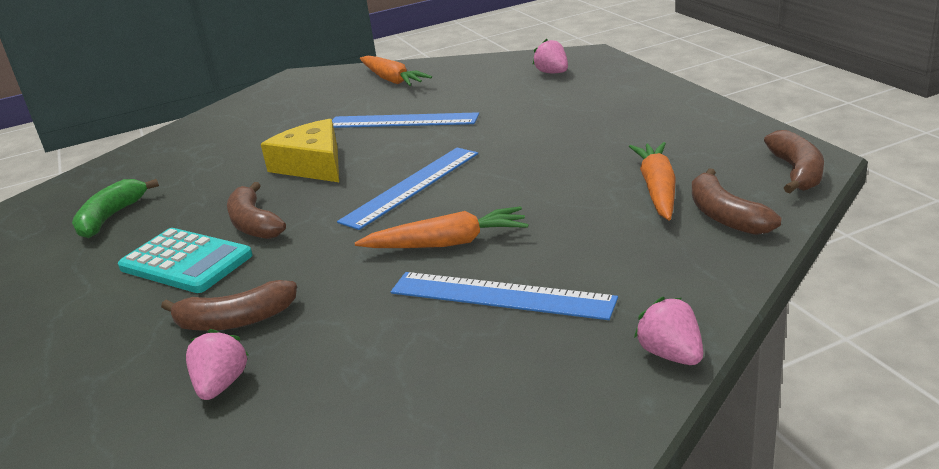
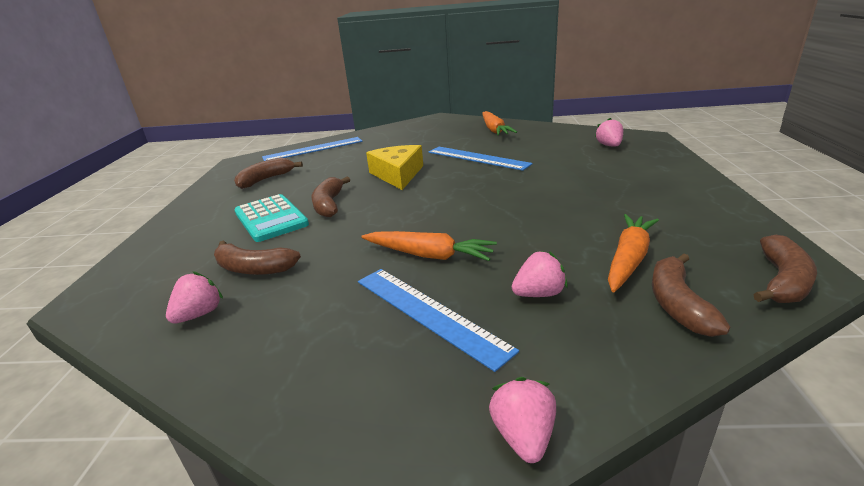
camera: 25 degrees right, 0 degrees up
(111, 217) = (266, 179): green banana -> brown banana
(412, 186) = (443, 205): blue ruler -> blue ruler (313, 149)
(596, 245) = (539, 294): none -> pink strawberry

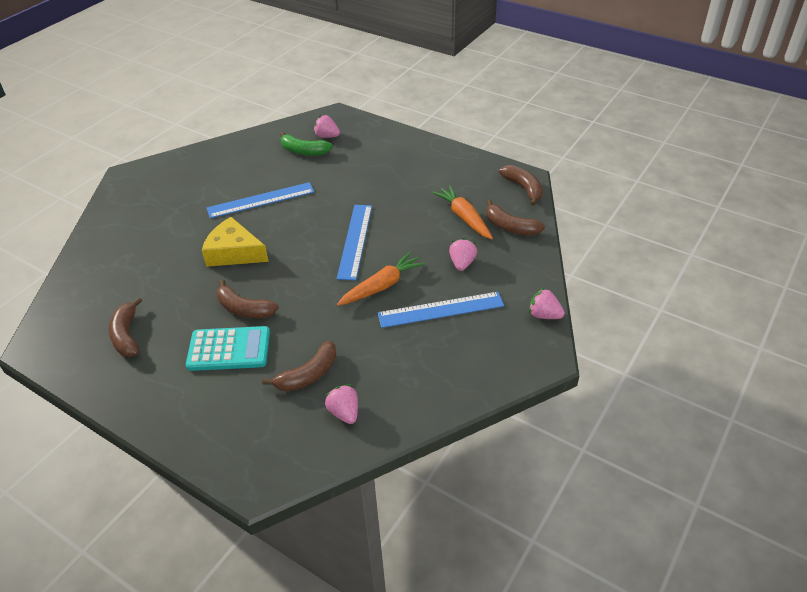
camera: 60 degrees left, 15 degrees up
(313, 149) = (84, 283): blue ruler -> blue ruler (355, 241)
(494, 130) = (214, 163): orange carrot -> none
(570, 146) = (304, 151): none -> green banana

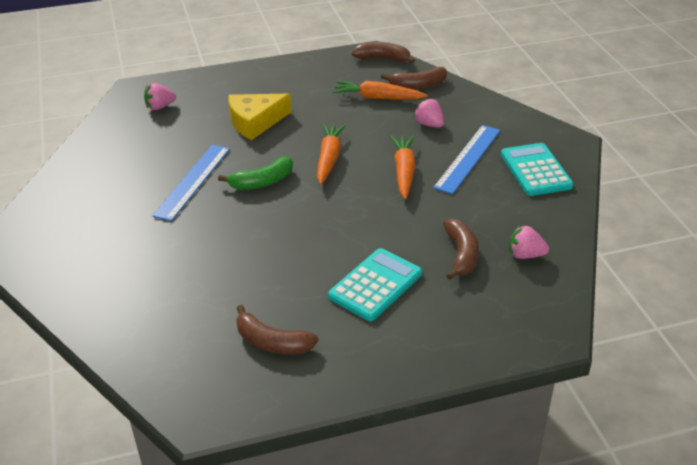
camera: 50 degrees left, 5 degrees down
(234, 252) = (246, 228): yellow cheese -> yellow cheese (255, 122)
(244, 309) = (333, 254): brown banana -> none
(304, 151) = (160, 127): green banana -> green banana (262, 182)
(355, 241) = (329, 158): blue ruler -> orange carrot
(471, 358) = (535, 170): none -> turquoise calculator
(544, 315) = (530, 120): pink strawberry -> none

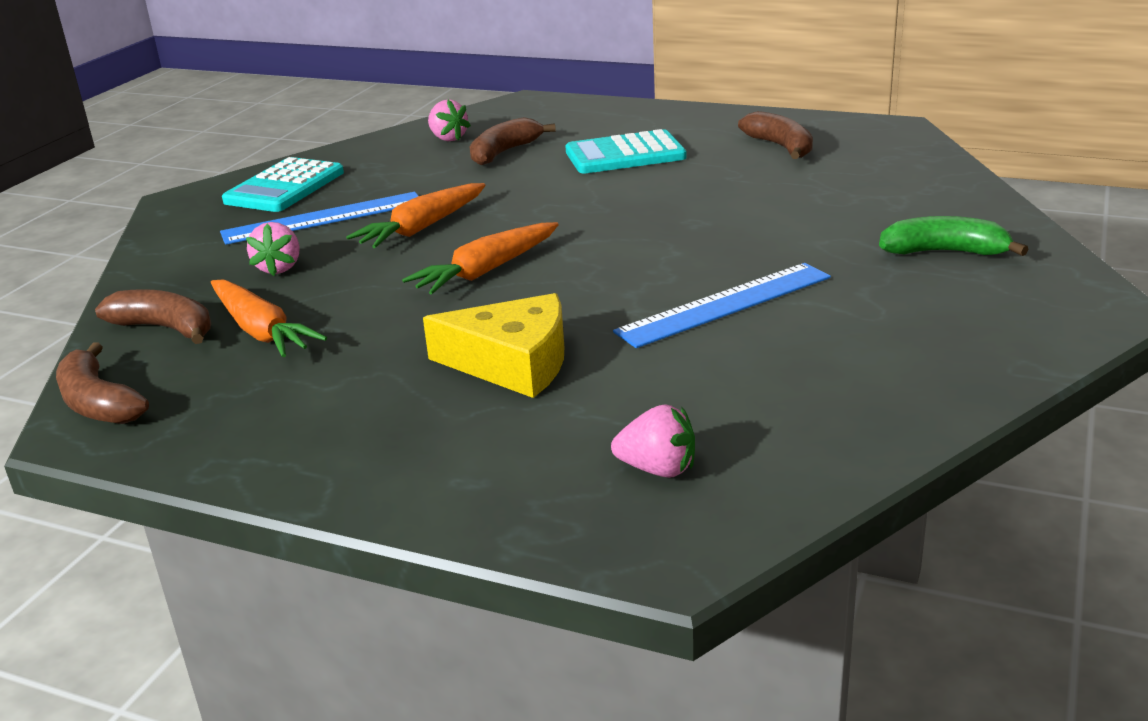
camera: 140 degrees left, 10 degrees down
(262, 182) = (621, 272): green banana -> green banana (944, 252)

